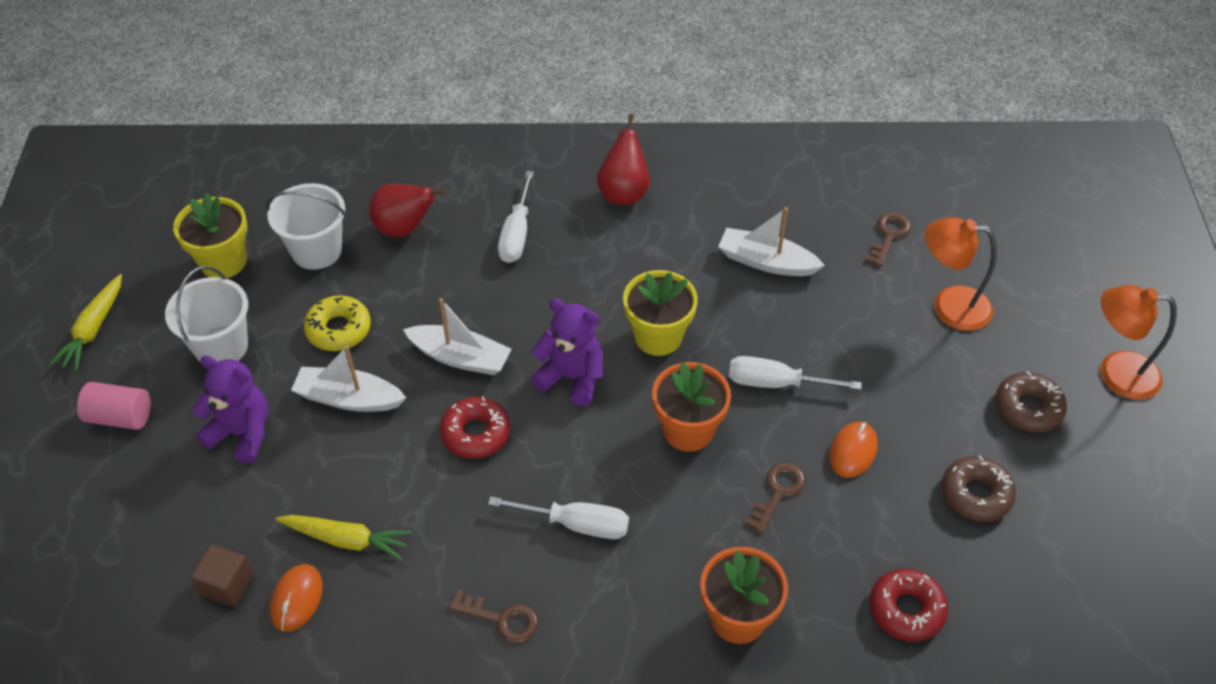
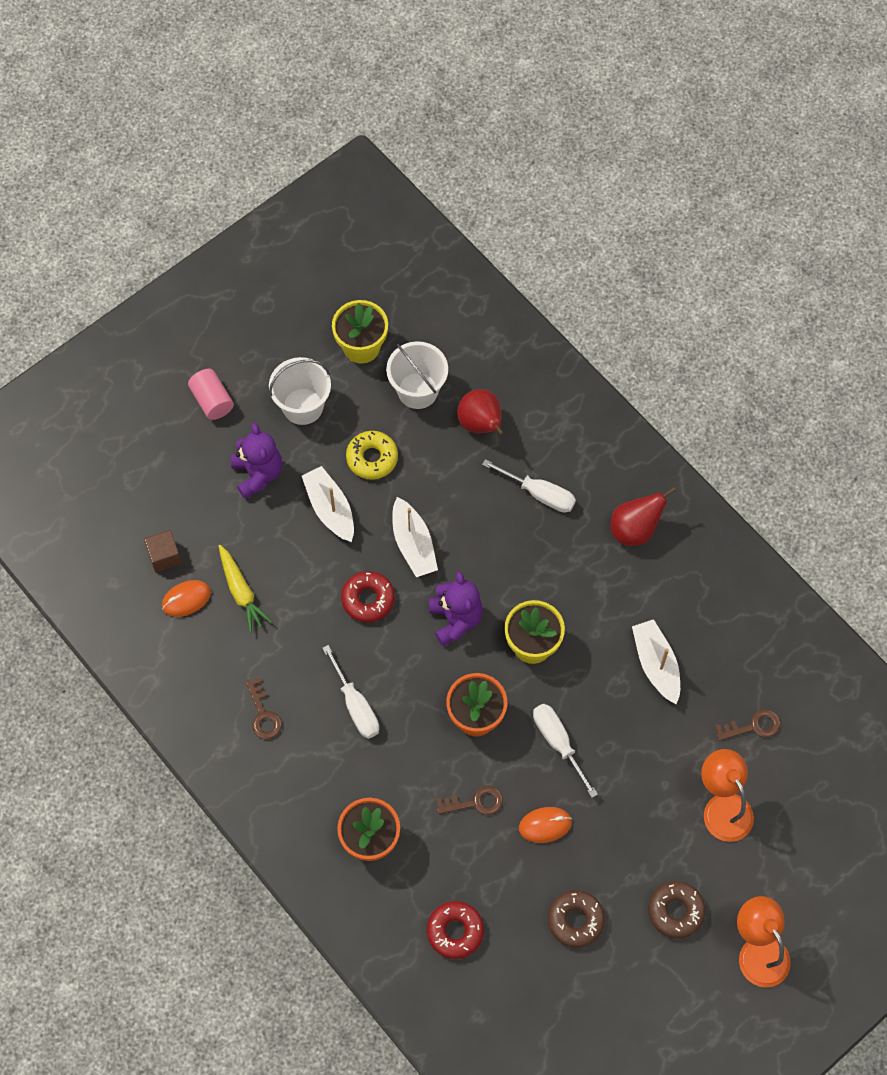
camera: 50 degrees right, 15 degrees up
(93, 329) = (253, 327): yellow carrot -> none
(517, 233) = (539, 493): white screwdriver -> white screwdriver turned 120 degrees counterclockwise

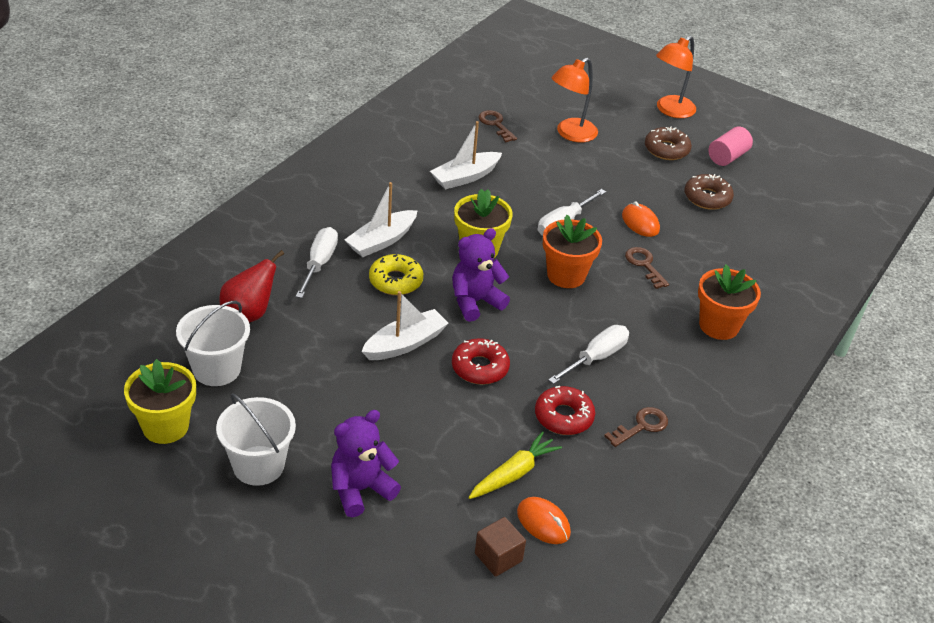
camera: 110 degrees left, 25 degrees down
(212, 400) = (269, 558): pink cylinder -> pink cylinder (727, 157)
(330, 509) = (385, 416): white boat -> white boat (381, 241)
(372, 458) = (312, 392): yellow donut -> yellow donut (395, 281)
(455, 931) = (761, 262): red donut -> red donut (563, 417)
(634, 529) = (338, 201): red pear -> none

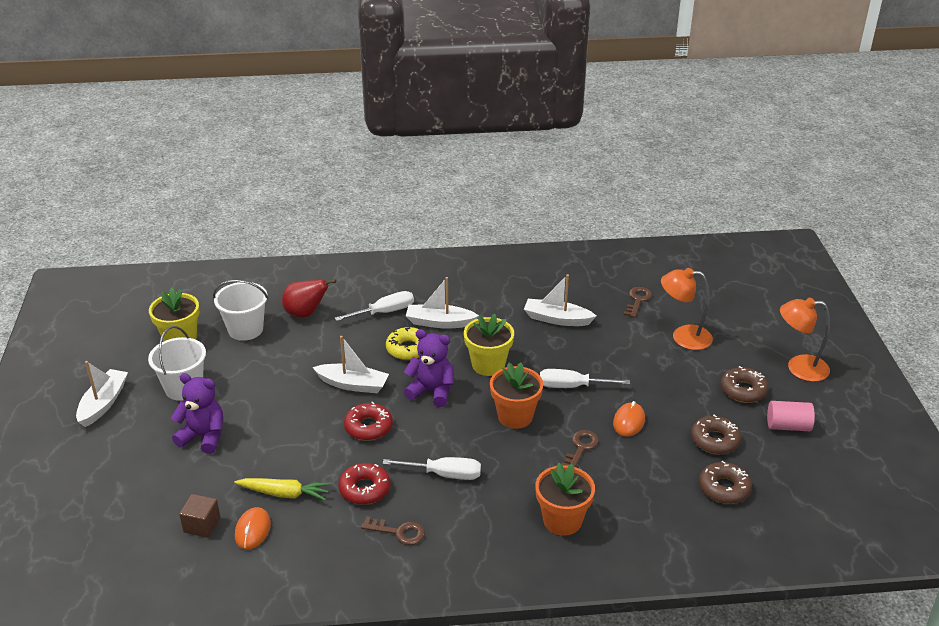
camera: 55 degrees right, 5 degrees down
(203, 545) = (103, 403): none -> white boat
(762, 227) = (724, 488): none -> brown donut

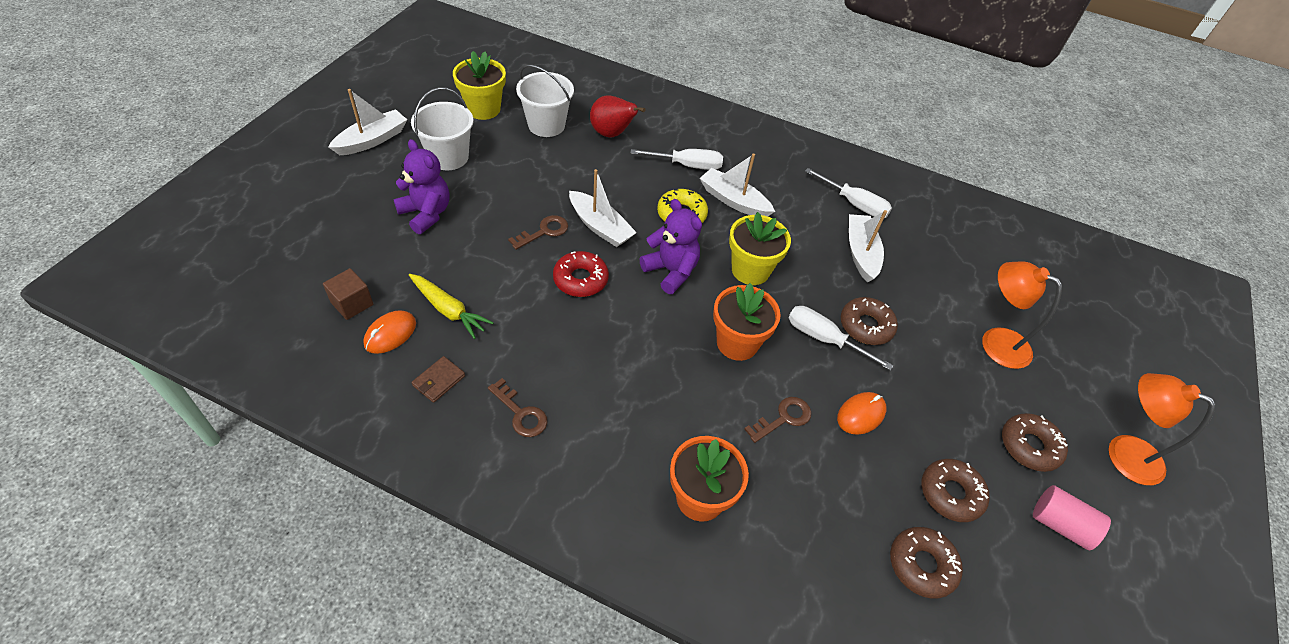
camera: 25 degrees right, 15 degrees up
(319, 541) = (439, 381): none -> brown wallet
(365, 489) = (525, 346): red donut -> none
(444, 474) = (615, 371): white screwdriver -> white screwdriver (854, 204)
(557, 319) = (861, 253): white boat -> white boat turned 45 degrees clockwise
(594, 365) = (866, 326): none -> brown donut
(637, 300) = (969, 273): brown key -> brown key (544, 232)

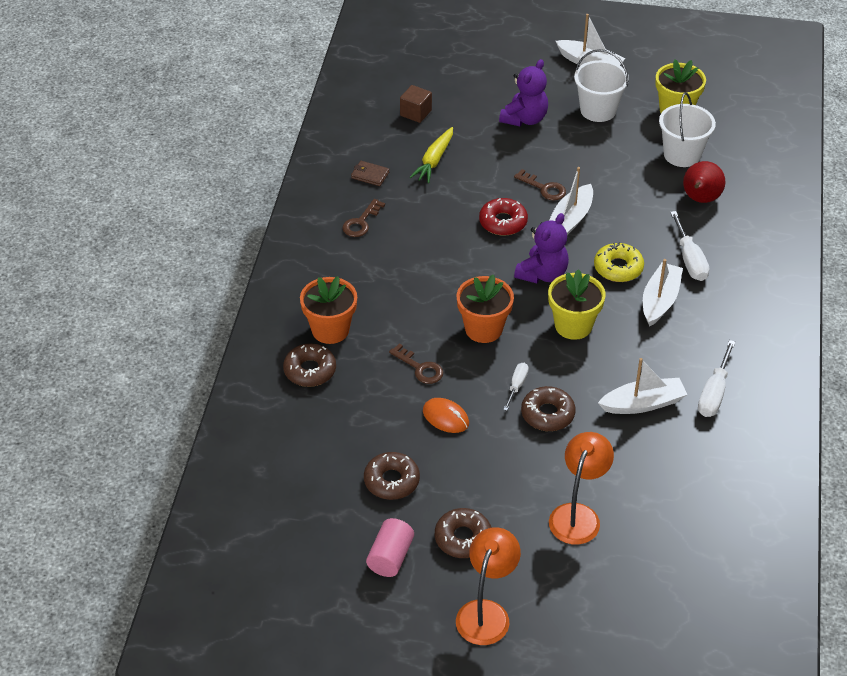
camera: 80 degrees right, 5 degrees down
(390, 334) = (398, 139): orange mouse -> none
(824, 339) = (516, 386): white screwdriver -> white screwdriver, size x0.61
(922, 565) = (321, 463): brown donut -> brown donut (310, 370)

